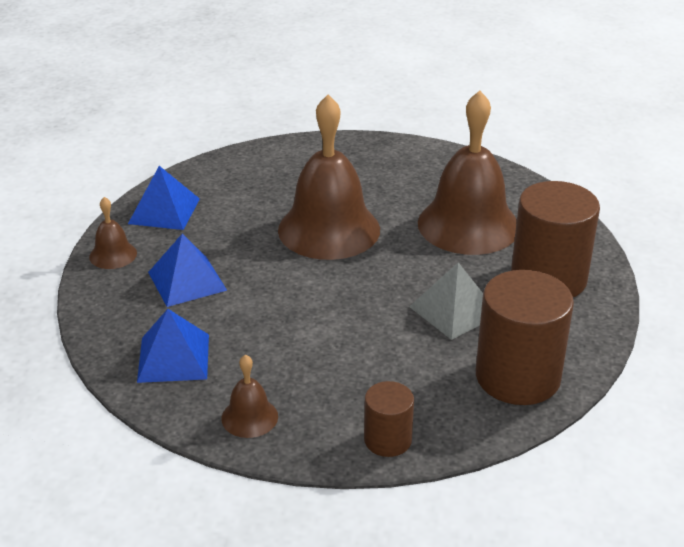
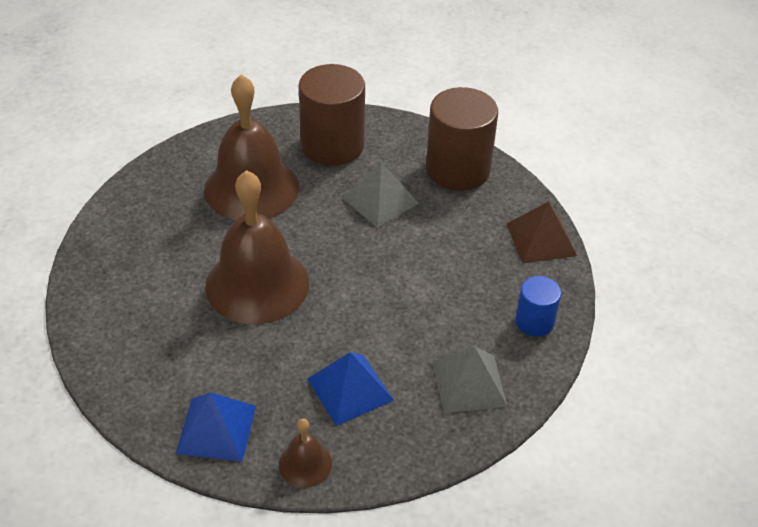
camera: 95 degrees left, 10 degrees up
(173, 358) = (469, 383): blue pyramid -> grey pyramid
(249, 417) = (534, 322): brown bell -> blue cylinder
(387, 440) = (541, 239): brown cylinder -> brown pyramid

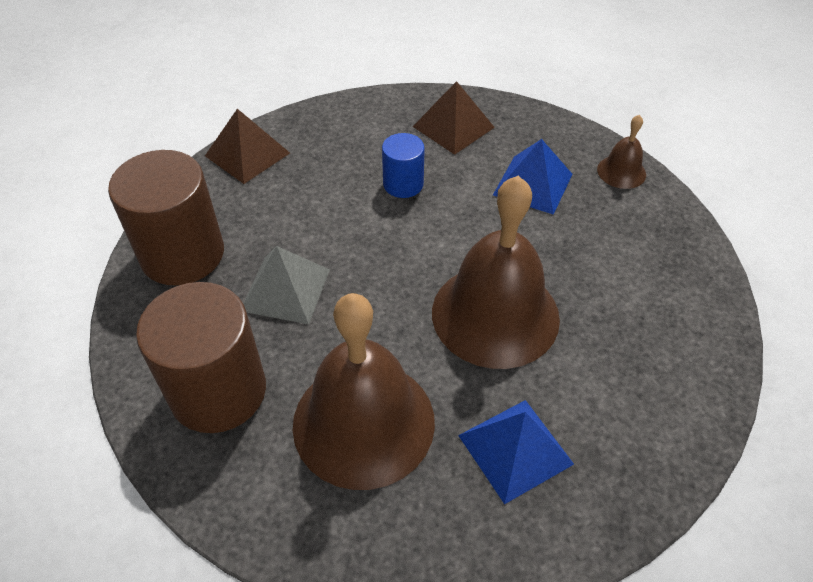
camera: 125 degrees left, 5 degrees up
(216, 429) = (661, 238): blue pyramid -> blue pyramid (515, 449)
(469, 383) = (453, 126): grey pyramid -> brown pyramid
(534, 322) = (354, 120): blue cylinder -> blue cylinder (403, 184)

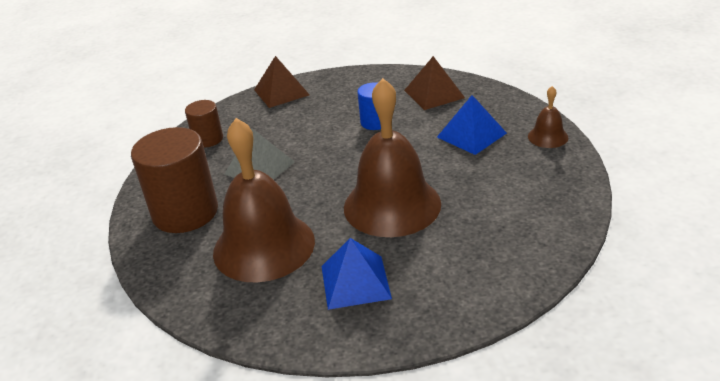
camera: 25 degrees right, 15 degrees down
(182, 254) = (208, 139): brown cylinder -> brown cylinder, size x0.53

